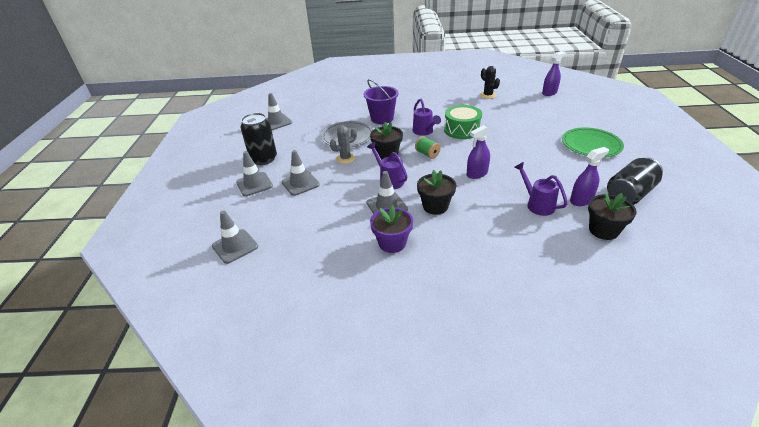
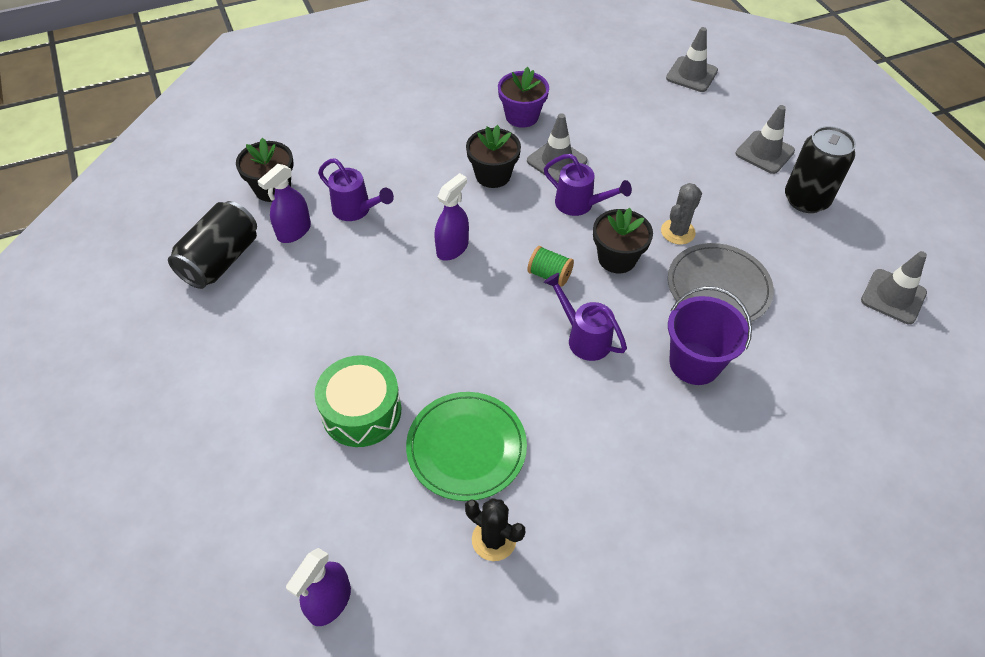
camera: 155 degrees right, 15 degrees up
(300, 183) = (702, 168): grey traffic cone -> none
(462, 130) = (512, 363): green drum -> green drum (361, 411)
(591, 145) = (256, 374): green plate -> green plate (466, 447)

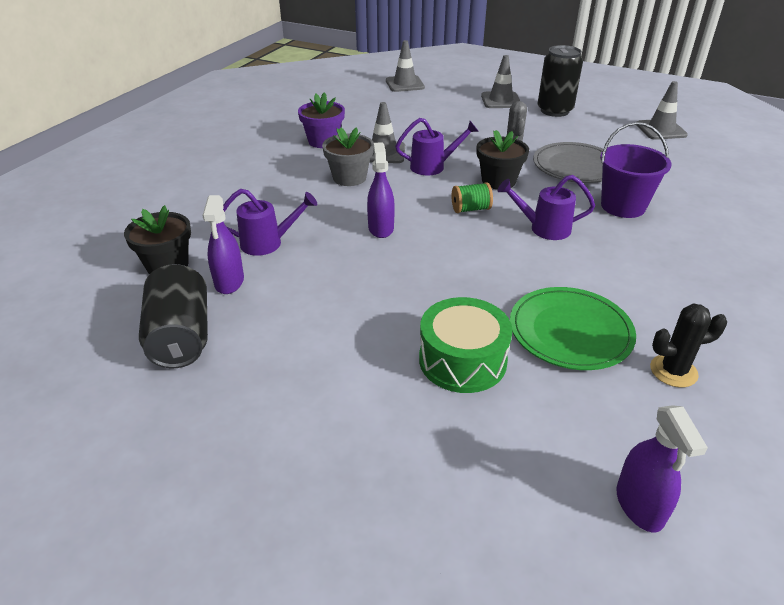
camera: 40 degrees left, 15 degrees down
(493, 175) = (349, 178): black flower pot -> grey flower pot

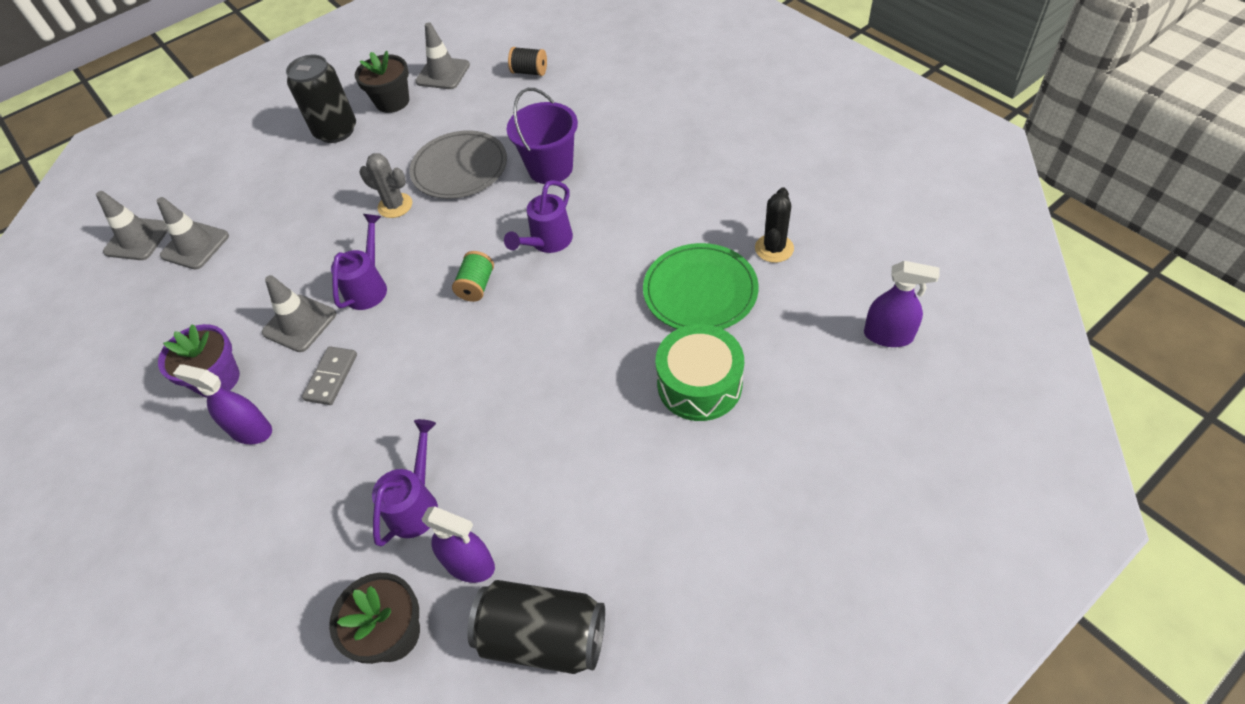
camera: 60 degrees left, 15 degrees up
(349, 178) = (331, 377): grey flower pot -> grey domino
(381, 228) = (459, 379): purple spray bottle -> purple spray bottle (251, 431)
(498, 181) = (441, 241): black flower pot -> black flower pot (392, 102)
(500, 100) = (271, 165): grey traffic cone -> grey traffic cone (195, 246)
(715, 164) = (529, 72): none -> black spool

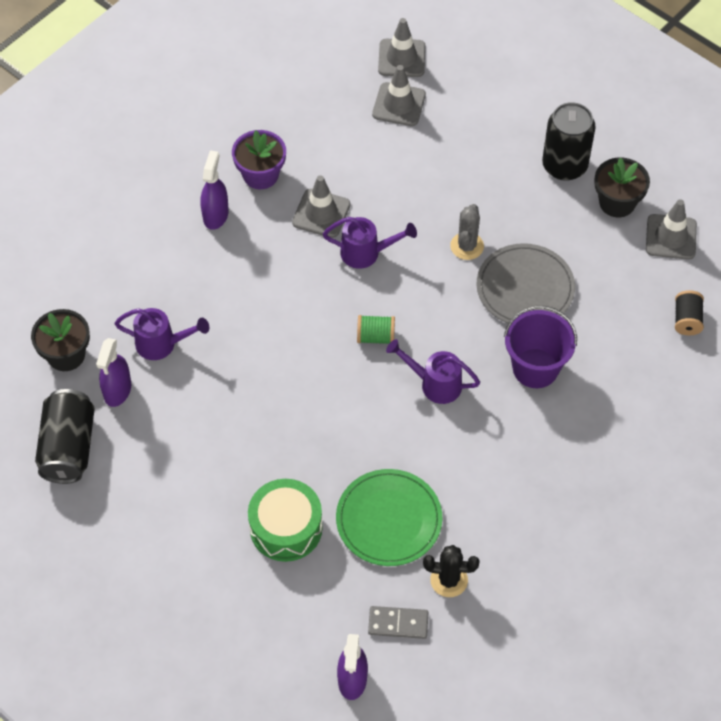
camera: 75 degrees right, 5 degrees up
(331, 377) = (269, 254): grey domino -> grey domino (398, 623)

